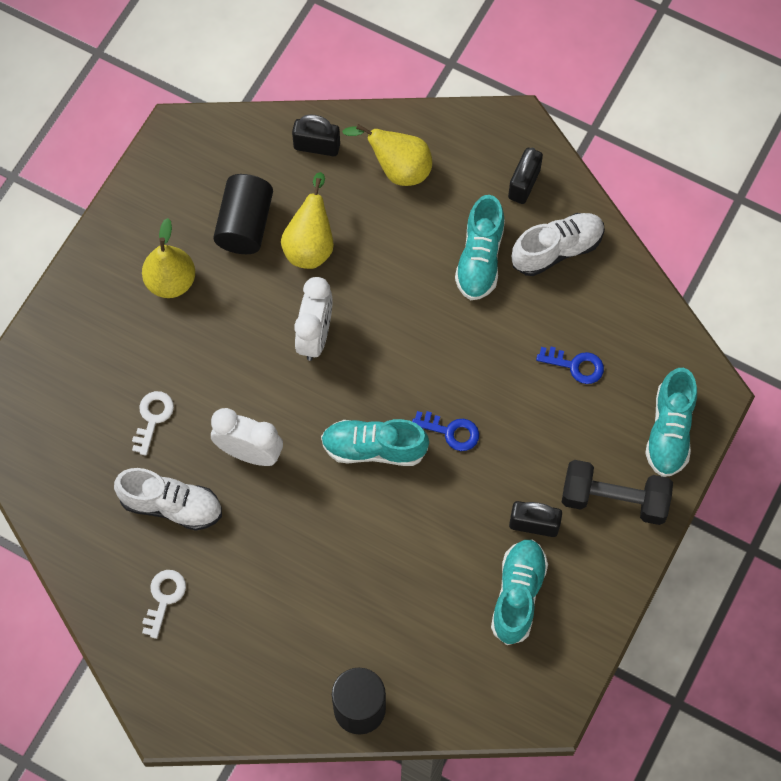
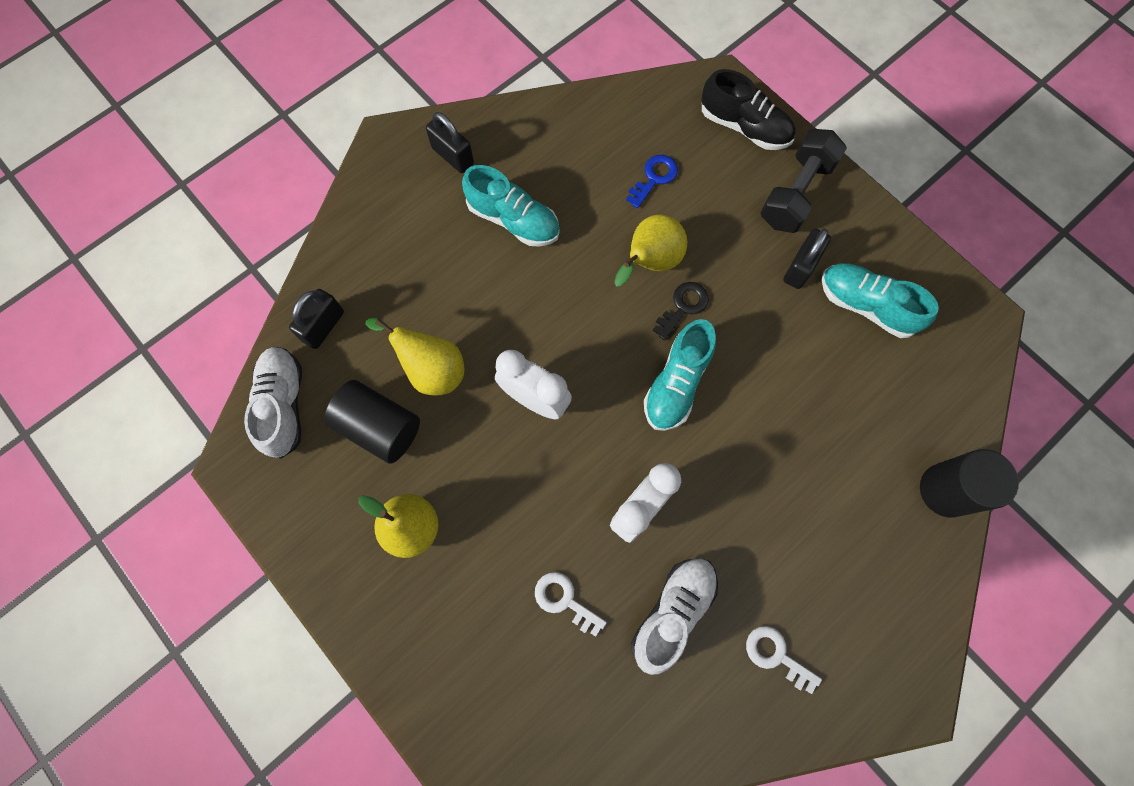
camera: 70 degrees left, 5 degrees up
(398, 169) = (385, 259): yellow pear -> yellow pear (650, 262)
(450, 431) = (683, 307): blue key -> black key
(557, 250) = (532, 152): white shoe -> white shoe (283, 405)
(669, 431) = (744, 127): turquoise shoe -> black shoe

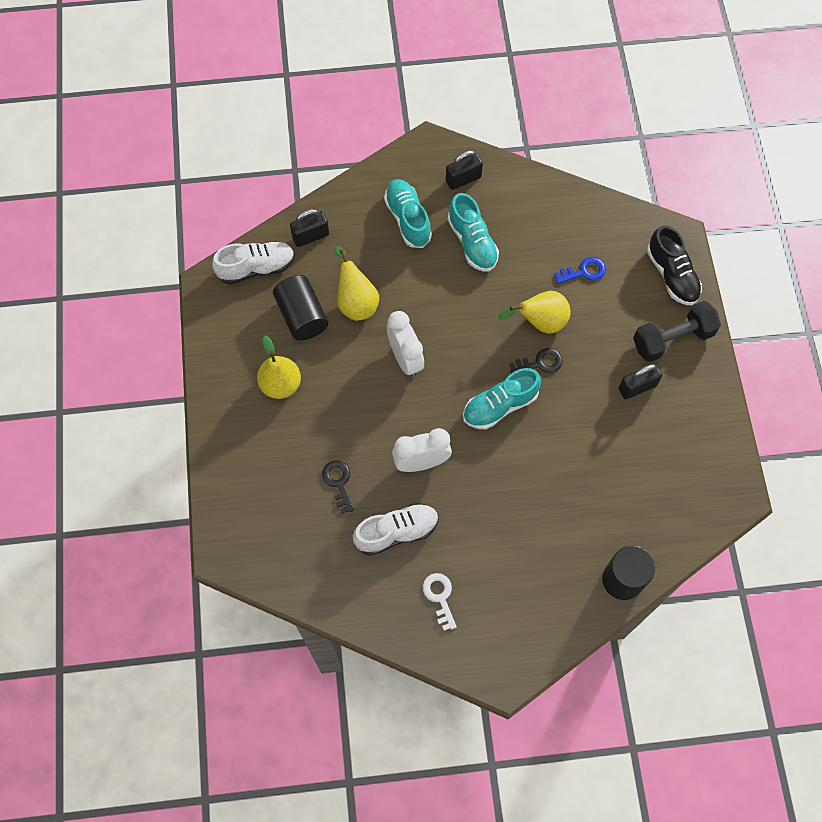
camera: 35 degrees right, 5 degrees down
(283, 405) = (256, 268): white shoe -> white shoe turned 45 degrees clockwise
(453, 156) = (463, 179): black padlock -> black padlock turned 75 degrees clockwise
(565, 601) = (338, 483): white key -> black key
(866, 305) = (662, 438): turquoise shoe -> turquoise shoe (408, 219)

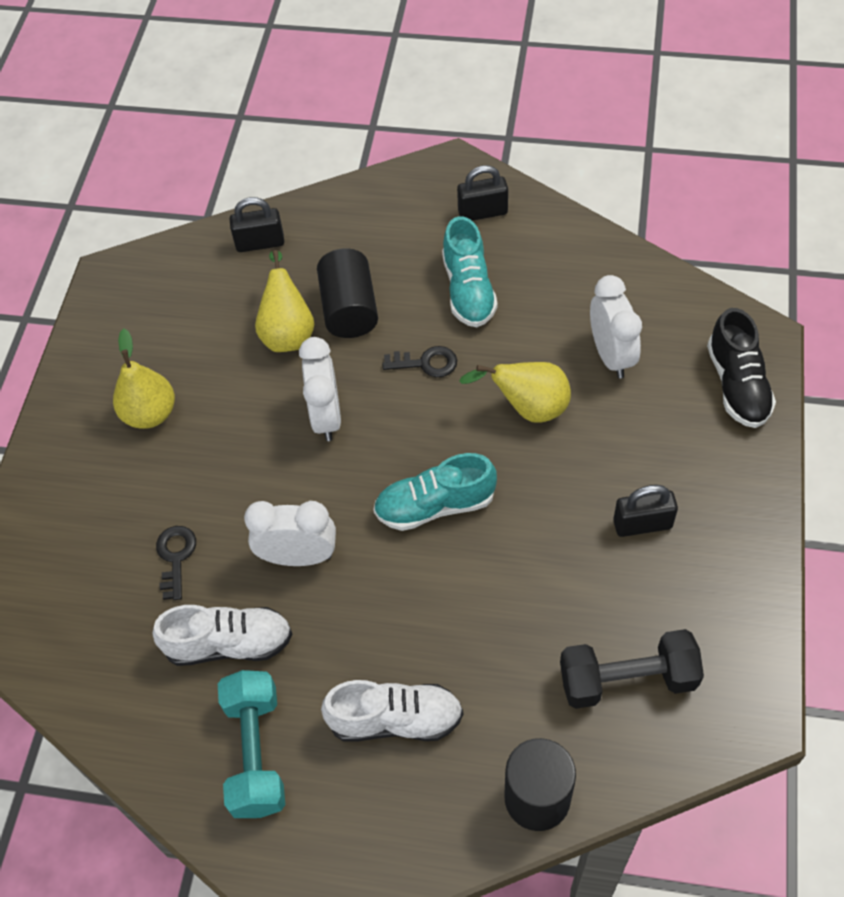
camera: 20 degrees right, 10 degrees down
(256, 268) = (177, 267): white shoe -> white shoe (395, 720)
(302, 316) = (211, 335): black cylinder -> black cylinder (349, 309)
(408, 219) = (393, 246): turquoise shoe -> none
(440, 597) = (256, 752): white key -> turquoise dumbbell
(540, 363) = (510, 461): black key -> black key (425, 363)
(583, 271) = (611, 355): blue key -> white clock
(672, 339) = (714, 469): black dumbbell -> black dumbbell (627, 679)

